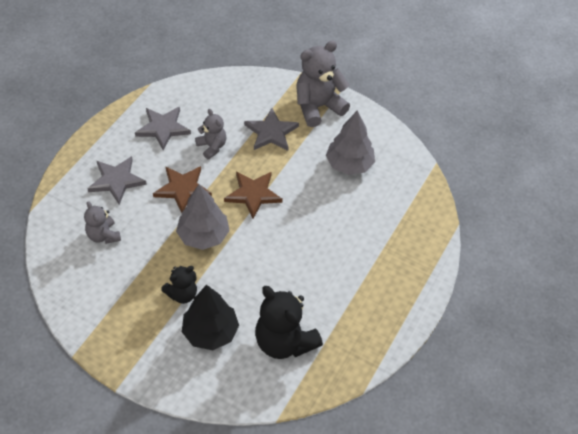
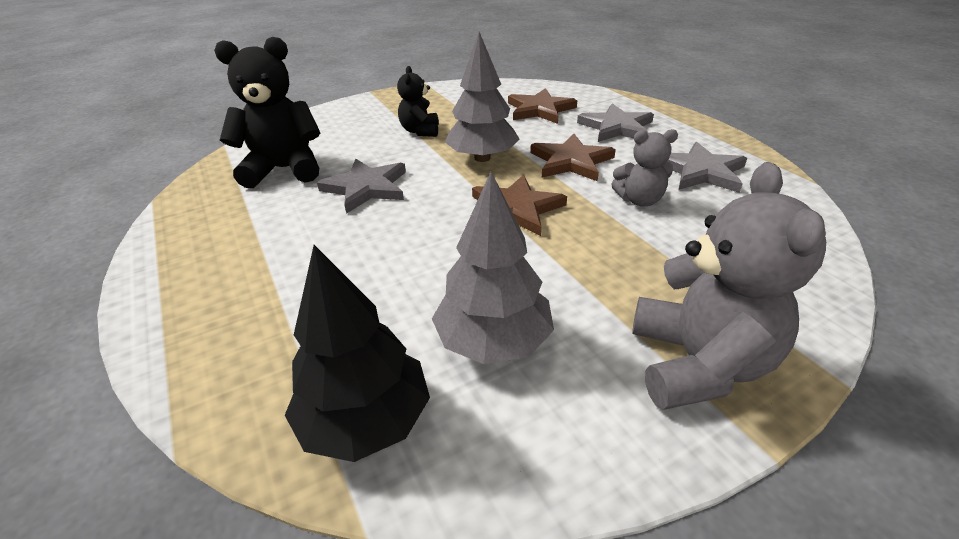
camera: 125 degrees right, 15 degrees down
(103, 235) = (540, 109): grey teddy bear -> brown star
(210, 332) = (358, 135): black tree -> black tree (366, 420)
(271, 132) = (644, 267): grey star -> grey star (366, 188)

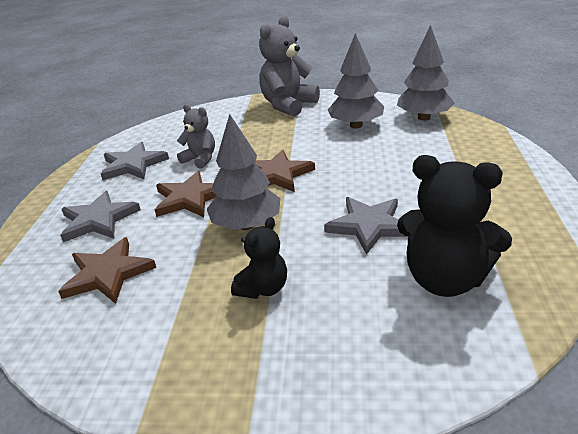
camera: 145 degrees left, 5 degrees down
(366, 420) = (423, 118): black tree -> grey tree

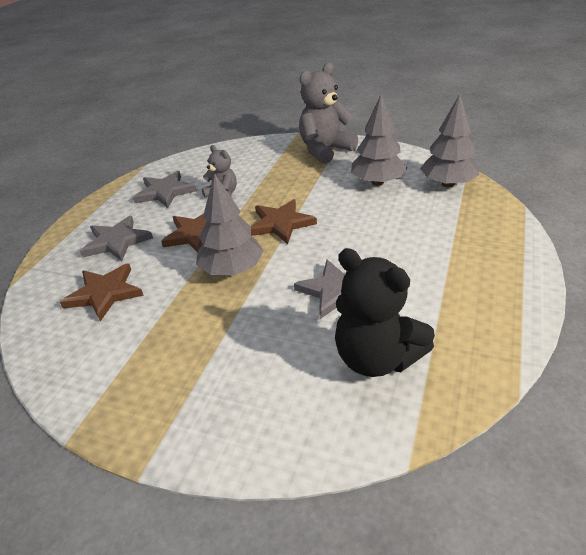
camera: 15 degrees right, 5 degrees up
(263, 288) = (218, 333): black teddy bear -> none

